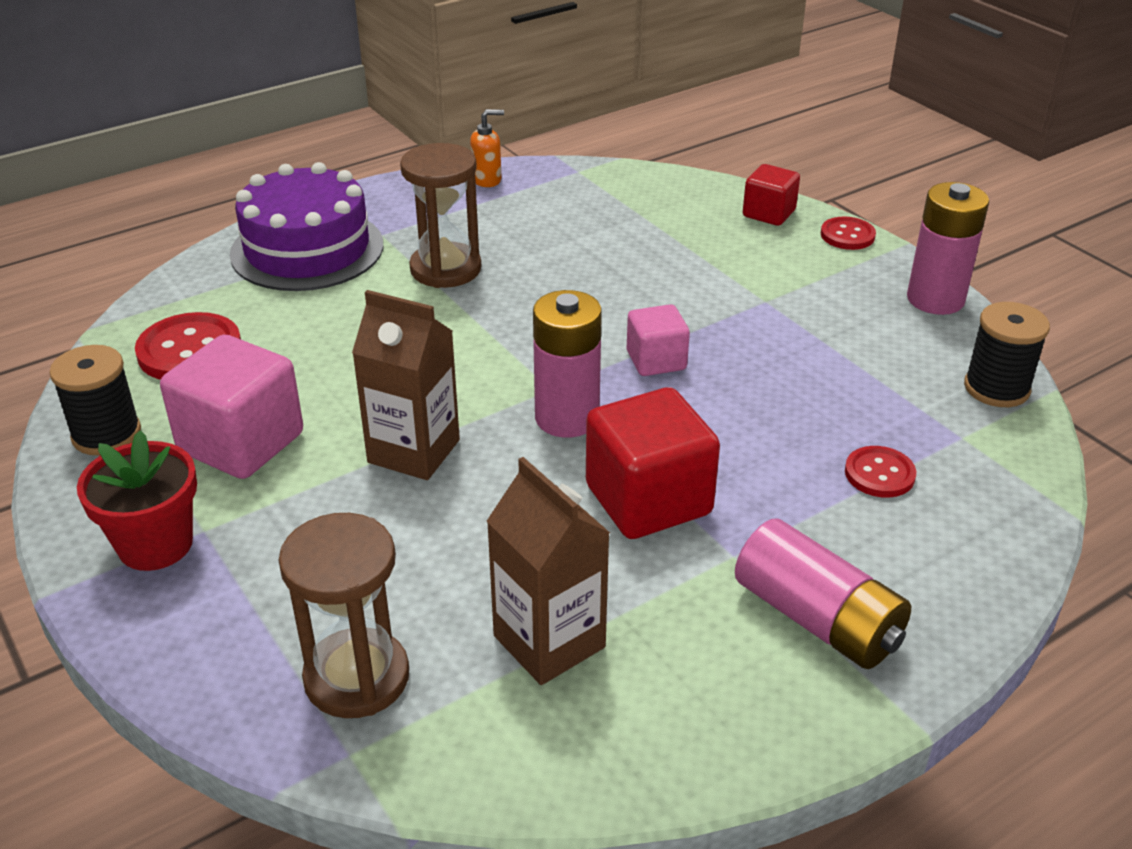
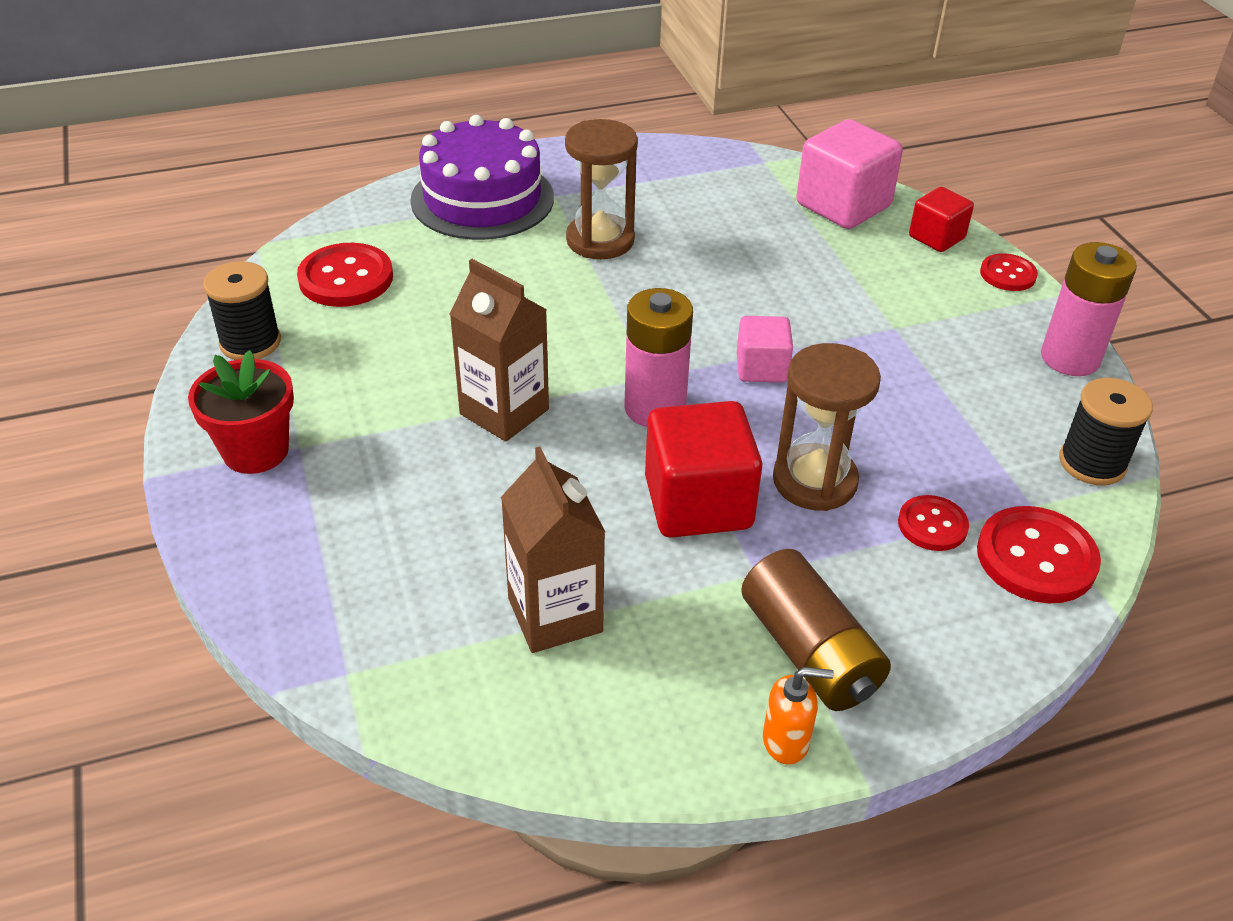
camera: 15 degrees right, 5 degrees up
(241, 443) = (359, 373): pink cube -> pink cube (843, 205)
(357, 677) = (378, 607): brown hourglass -> brown hourglass (814, 481)
(487, 180) = (673, 157): orange soap dispenser -> orange soap dispenser (786, 741)
(817, 619) = (809, 652): pink battery -> brown battery
(986, 484) = (1036, 558): none -> red button

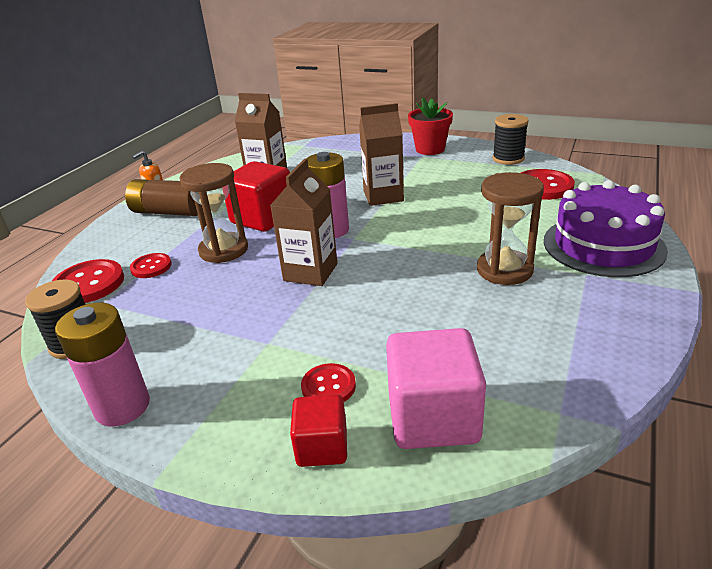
camera: 135 degrees right, 10 degrees down
(761, 368) = (310, 272): pink cube -> brown carton
(1008, 274) = (225, 454): red button -> red button (328, 386)

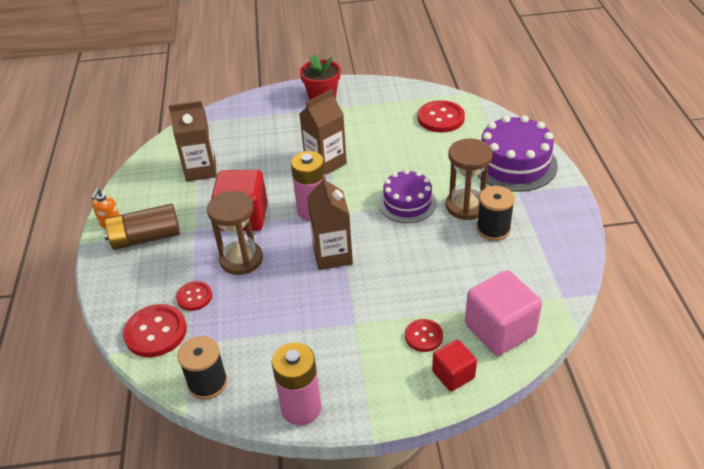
camera: 30 degrees left, 10 degrees up
(436, 249) = (407, 203): none -> purple cake
(508, 159) = (395, 94): black spool -> black spool (493, 229)

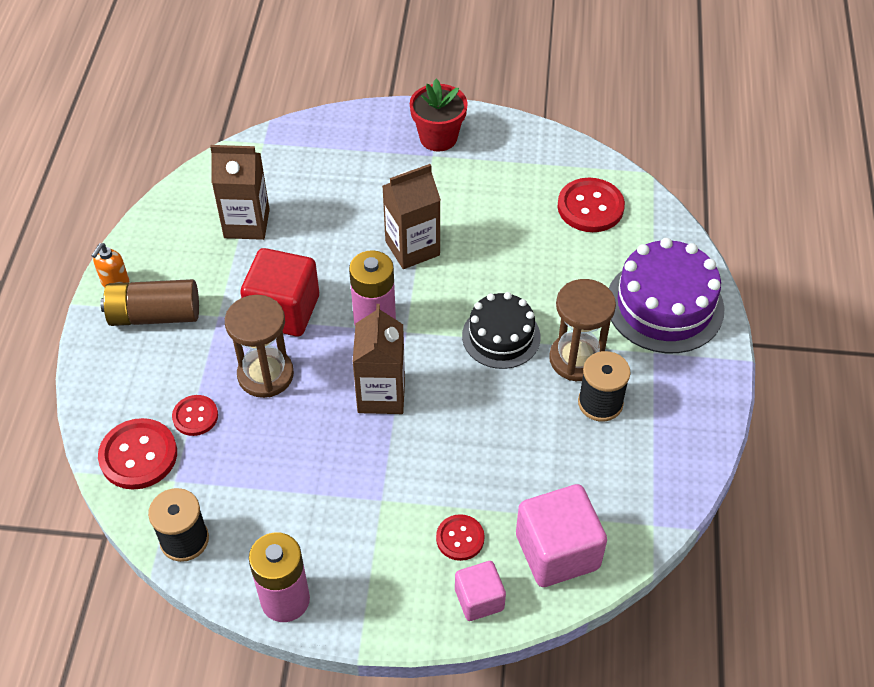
camera: 10 degrees right, 10 degrees up
(407, 203) = (501, 336): purple cake -> black cake
(453, 375) = (479, 599): red cube -> pink cube

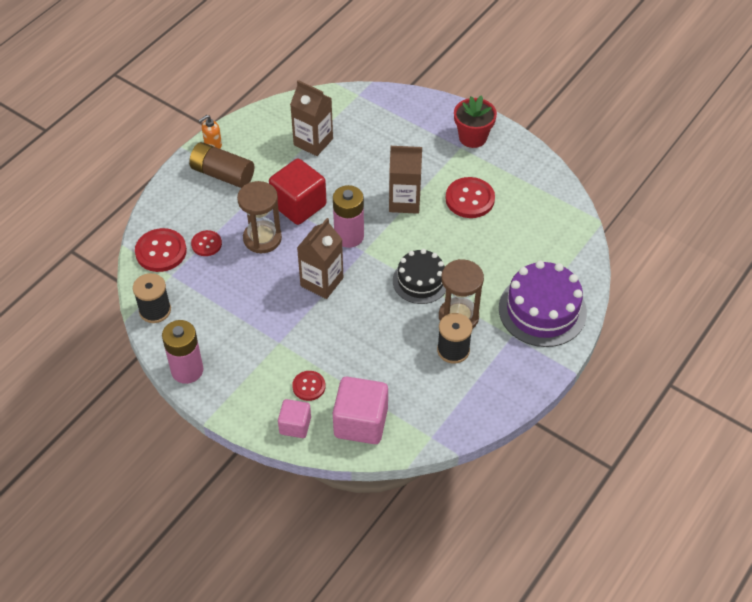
camera: 30 degrees right, 0 degrees up
(590, 207) = (541, 225): red button -> red button (470, 199)

